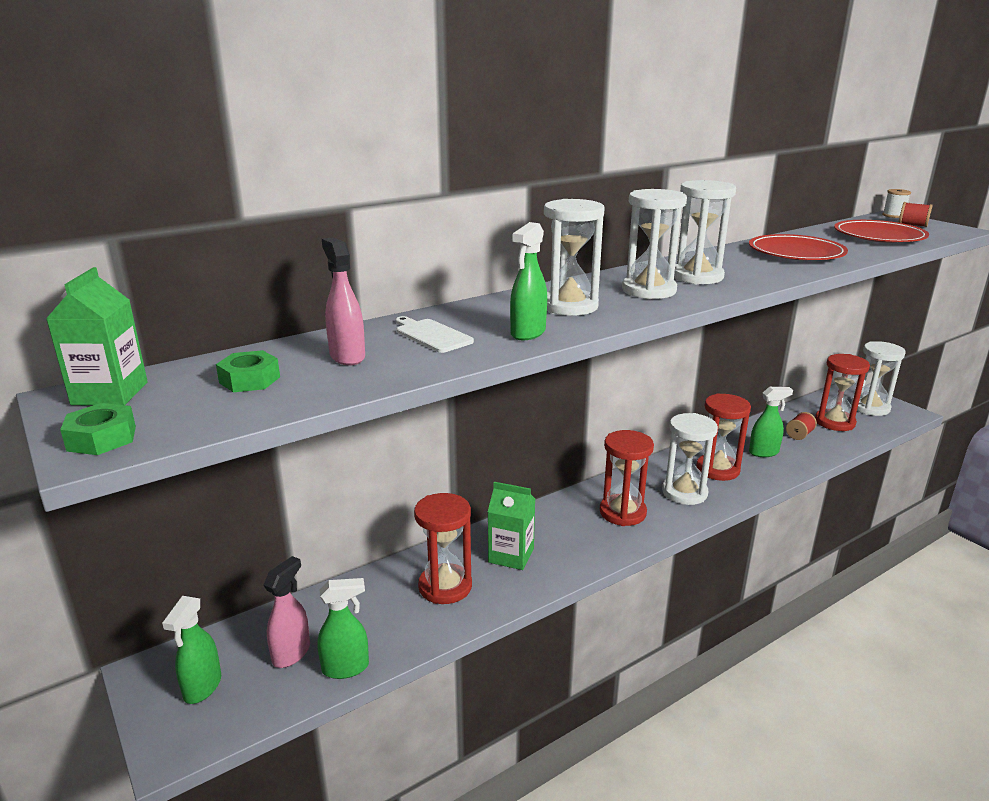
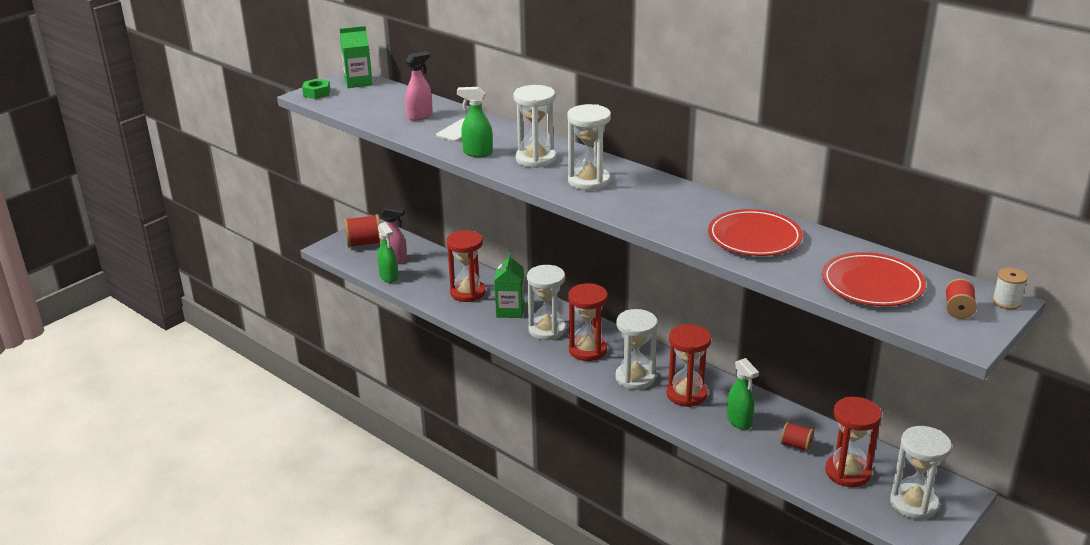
camera: 75 degrees right, 5 degrees up
(202, 687) = (364, 243): green spray bottle -> red spool
(249, 380) = (382, 103): green nut -> none
(697, 277) = (638, 196): white hourglass -> white hourglass (547, 330)

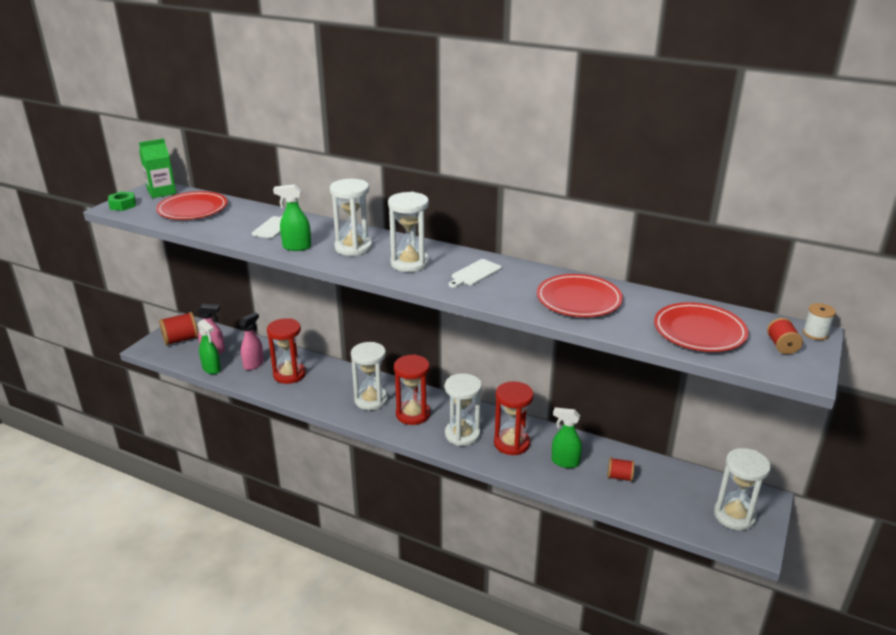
camera: 15 degrees left, 0 degrees up
(384, 104) = (193, 209): none -> red plate
(420, 116) = (231, 218): pink spray bottle -> pink spray bottle (254, 364)
(510, 310) = (333, 386): green carton -> none
(653, 199) = (474, 273): none -> white cutting board
(739, 421) = (564, 462): green spray bottle -> green spray bottle turned 150 degrees clockwise
(848, 472) = (671, 495): red hourglass -> none

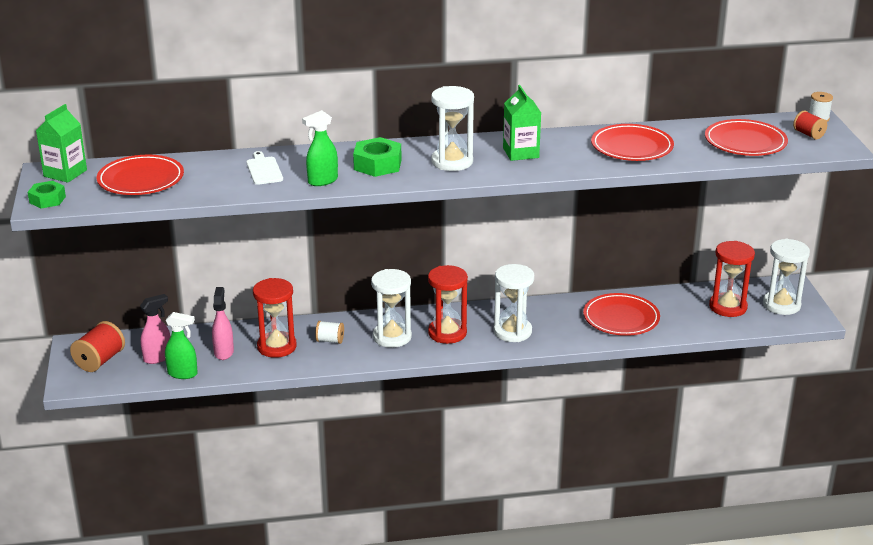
camera: 35 degrees left, 0 degrees up
(327, 385) = (330, 340): none -> white spool
(353, 247) = (377, 164): white hourglass -> green nut
(474, 273) = (521, 153): white cutting board -> green carton
(511, 443) = (562, 322): red hourglass -> red hourglass (728, 307)
(564, 462) = (621, 318): green spray bottle -> red plate
(619, 477) = (674, 312): red spool -> none

